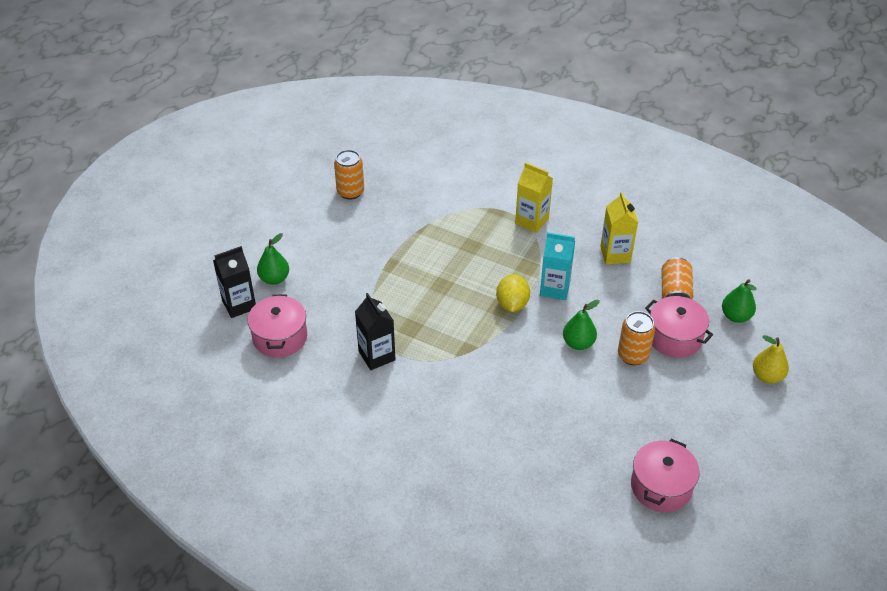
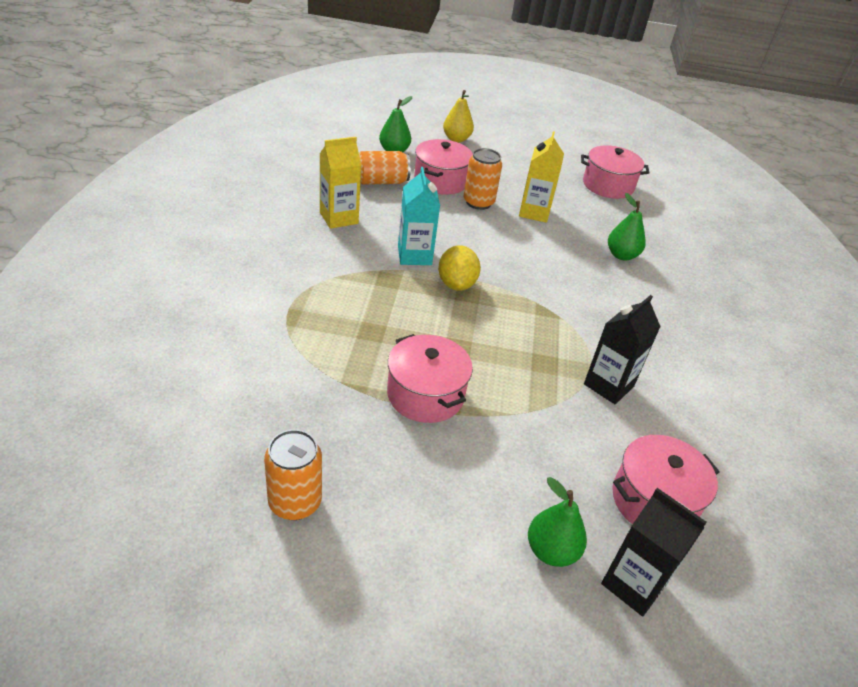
camera: 115 degrees left, 5 degrees down
(404, 258) = (425, 394): none -> pink pot
(512, 304) = (456, 284): yellow lemon -> yellow lemon turned 75 degrees counterclockwise
(532, 221) = (302, 283): yellow carton -> yellow carton (534, 212)
(578, 343) = (484, 234): green pear -> green pear (621, 255)

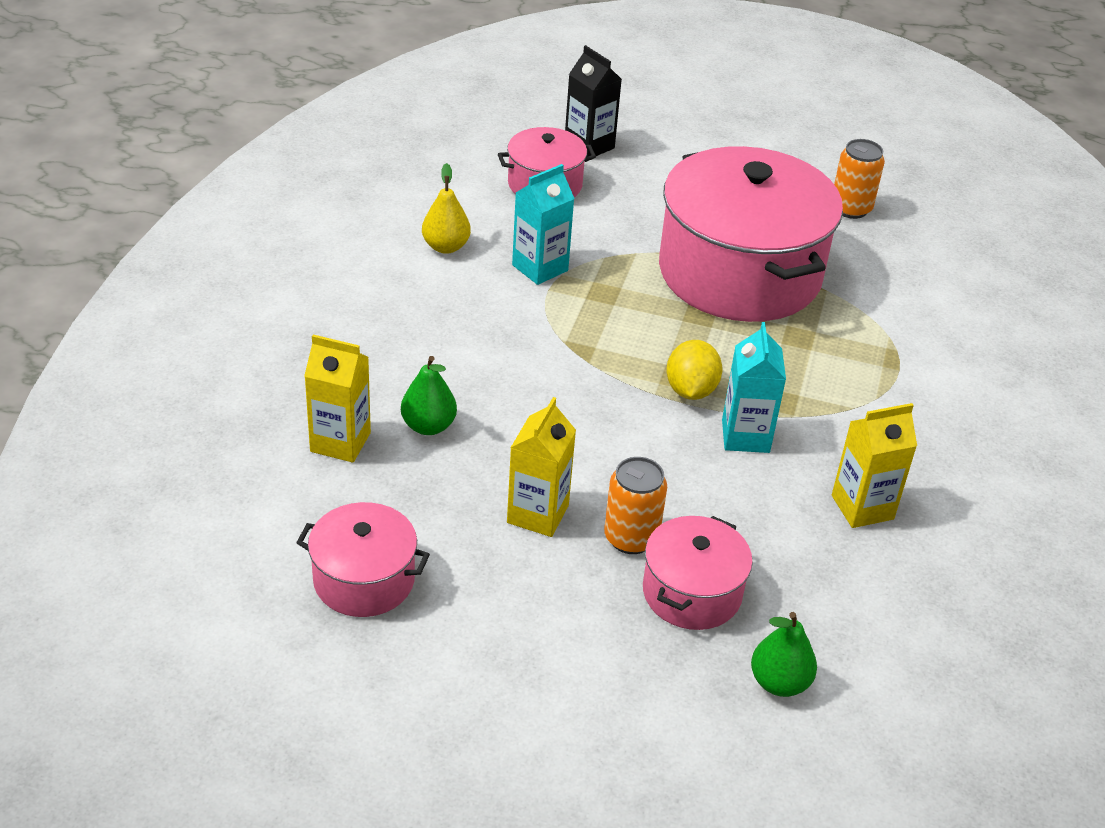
camera: 170 degrees left, 0 degrees up
(381, 181) = (801, 591): orange can -> none
(425, 394) = (739, 273): pink pot -> pink pot, size x2.07
(456, 139) = (642, 729): yellow pear -> yellow pear (445, 247)
(551, 551) = (646, 166): green pear -> none
(608, 385) = (540, 268): black carton -> turquoise carton
(666, 245) = (340, 442): none -> yellow carton

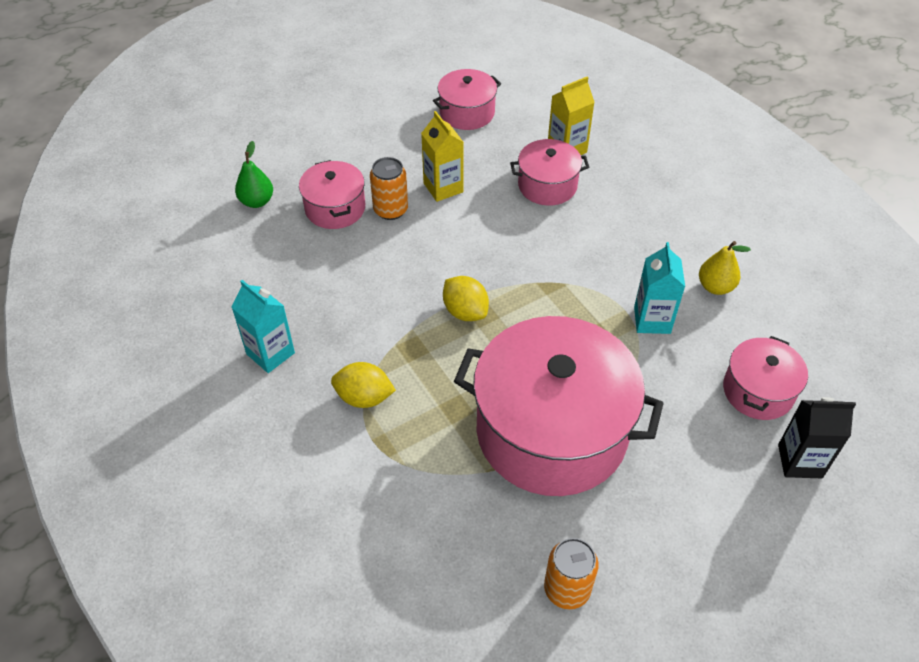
camera: 135 degrees right, 10 degrees up
(428, 426) = (547, 185): green pear -> pink pot
(745, 436) = (404, 308): turquoise carton -> turquoise carton (270, 353)
(862, 507) = (301, 317): yellow carton -> none
(872, 399) = (364, 397): none -> yellow lemon

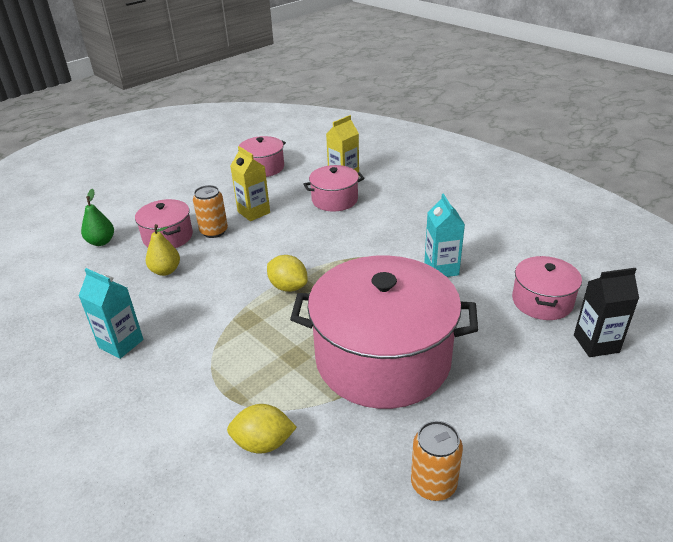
camera: 10 degrees left, 15 degrees down
(364, 397) = (211, 362): yellow lemon -> yellow lemon (263, 443)
(715, 287) = (482, 240): yellow pear -> yellow pear (165, 271)

